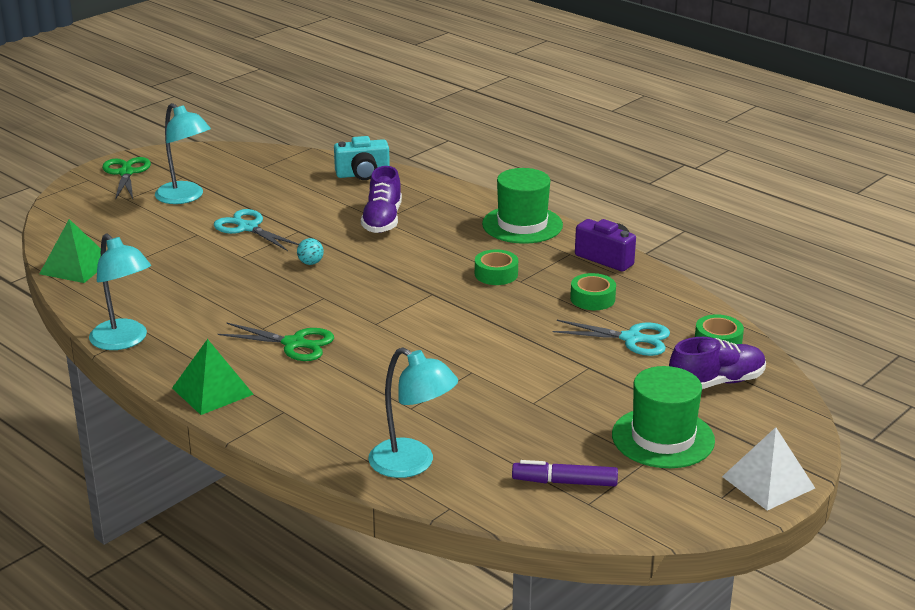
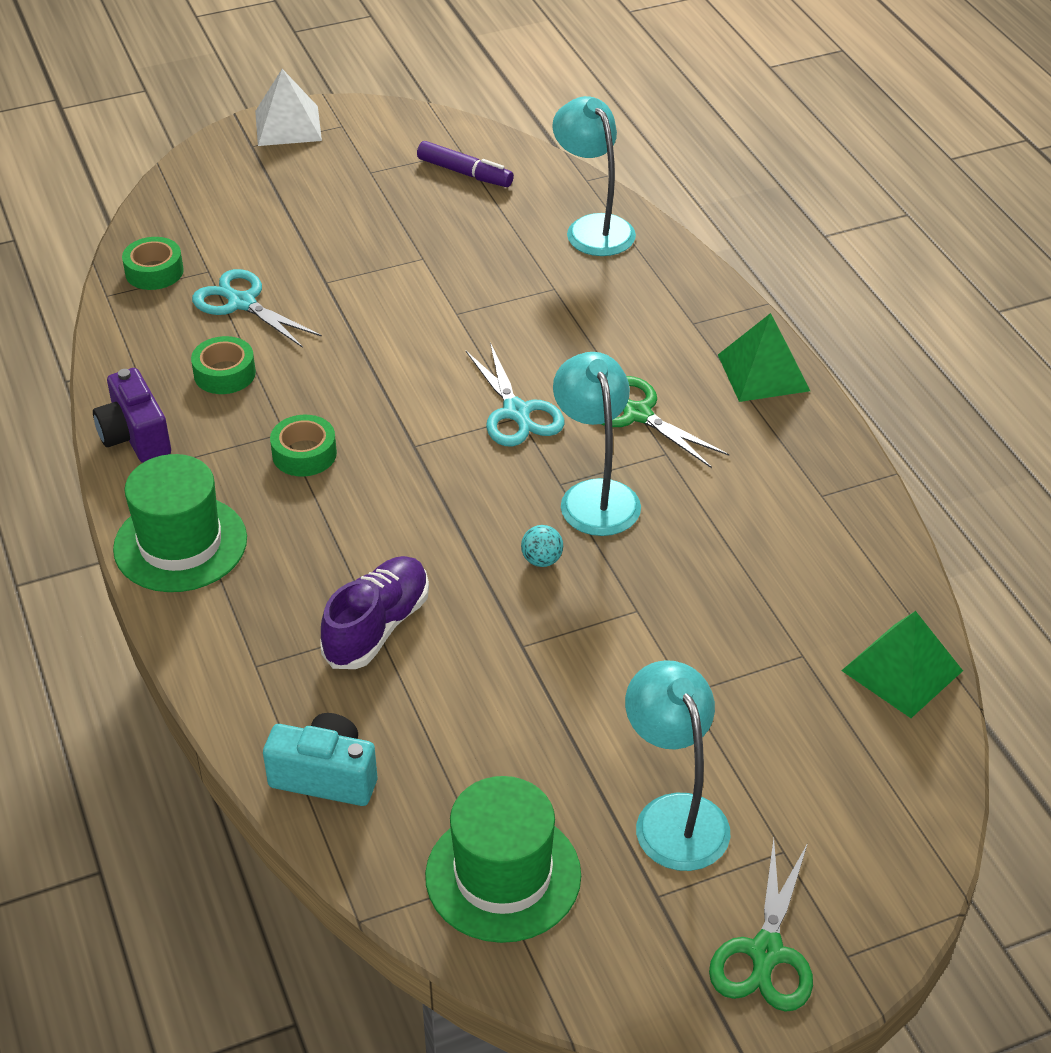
camera: 155 degrees left, 15 degrees up
(124, 341) = (853, 484): turquoise lamp -> turquoise lamp (595, 495)
(248, 228) = (598, 681): turquoise scissors -> turquoise scissors (516, 412)
(663, 438) = (334, 187): green hat -> green hat (503, 875)
(716, 382) = (216, 226): purple shoe -> none

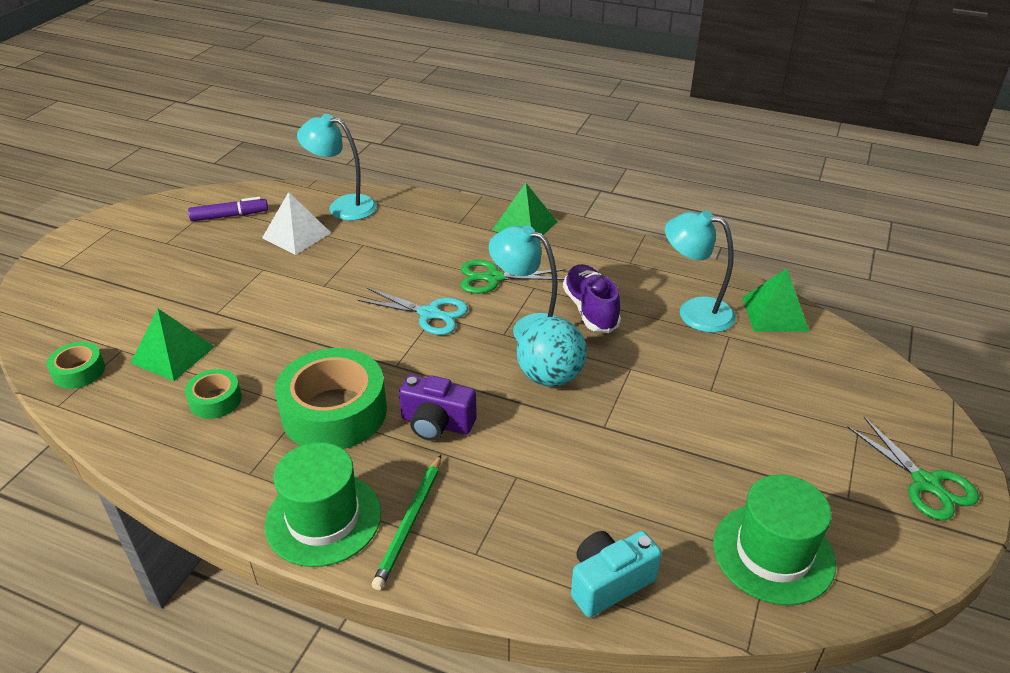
camera: 45 degrees left, 5 degrees down
(135, 436) = (199, 476): purple camera -> purple camera (437, 424)
(239, 599) = (410, 522): none -> green pencil
(242, 303) = (172, 354): turquoise scissors -> green pyramid
(288, 125) = (72, 245): white pyramid -> white pyramid (296, 235)
(304, 454) = (334, 412): green tape -> green tape, size x2.02
(377, 627) = (515, 475): purple shoe -> purple shoe (590, 310)
(542, 560) = (550, 377): turquoise ball -> turquoise ball, size x2.24
(674, 815) = (794, 452): turquoise lamp -> turquoise lamp (694, 312)

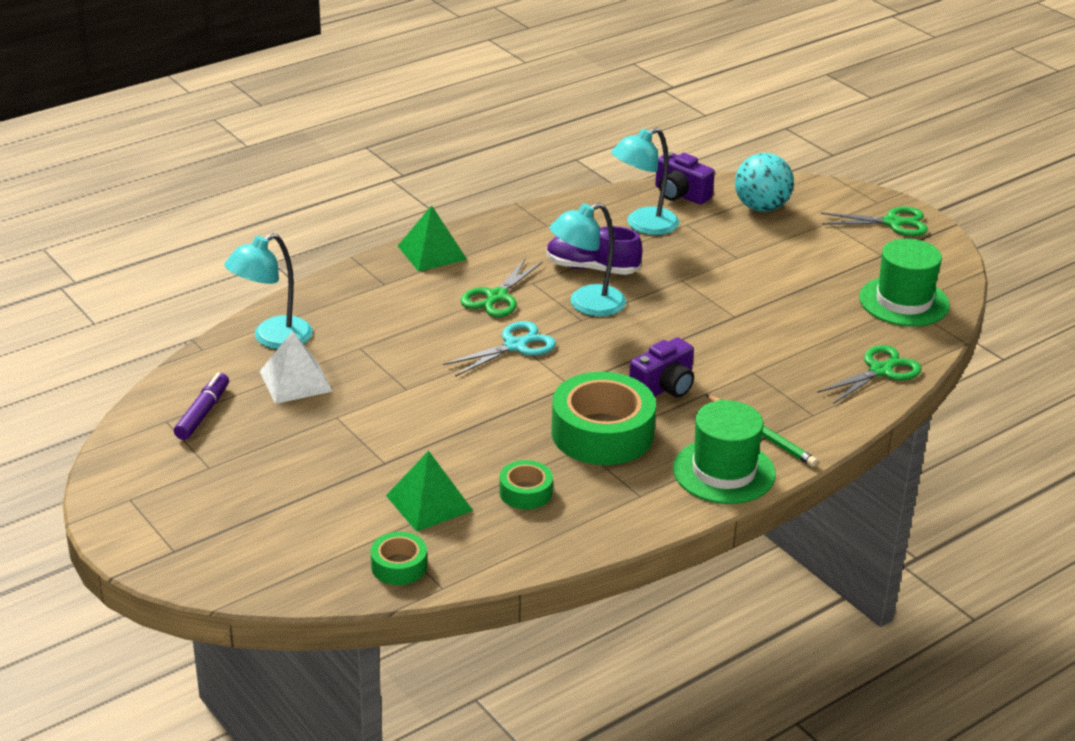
camera: 60 degrees left, 5 degrees down
(550, 377) = (658, 318): turquoise ball -> turquoise ball (761, 207)
(609, 583) = (880, 371): turquoise camera -> green scissors
(775, 314) = (680, 194): green pyramid -> purple camera

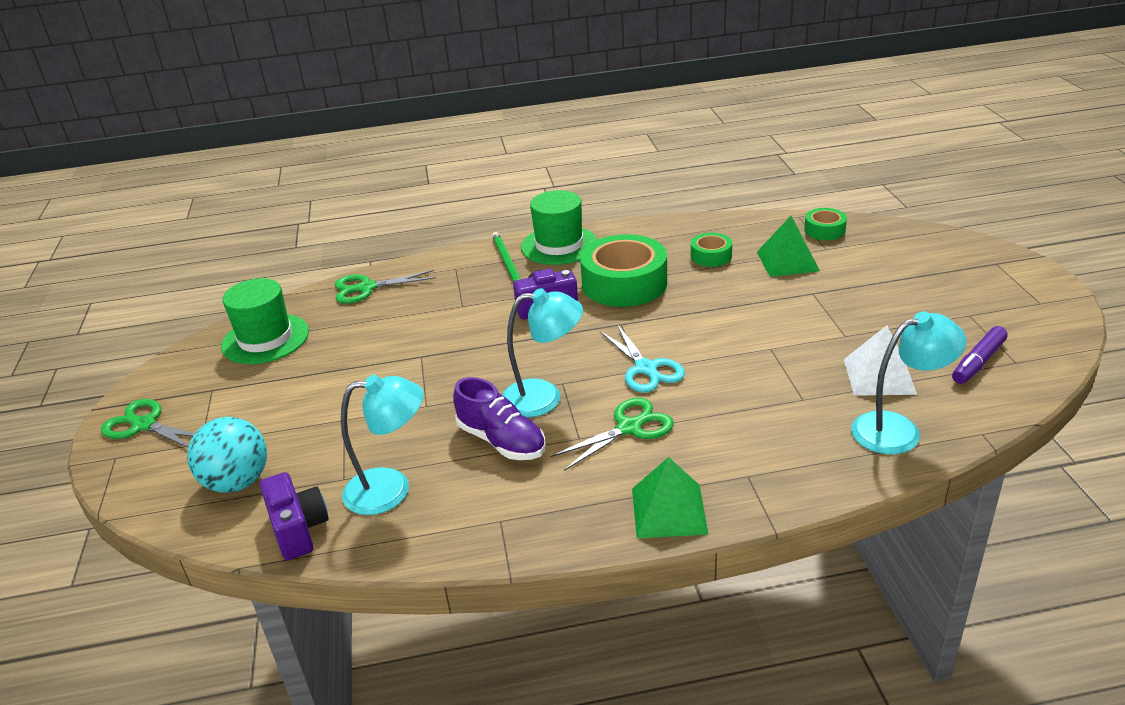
camera: 150 degrees left, 0 degrees up
(515, 346) = (646, 368): turquoise scissors -> turquoise scissors turned 105 degrees counterclockwise

